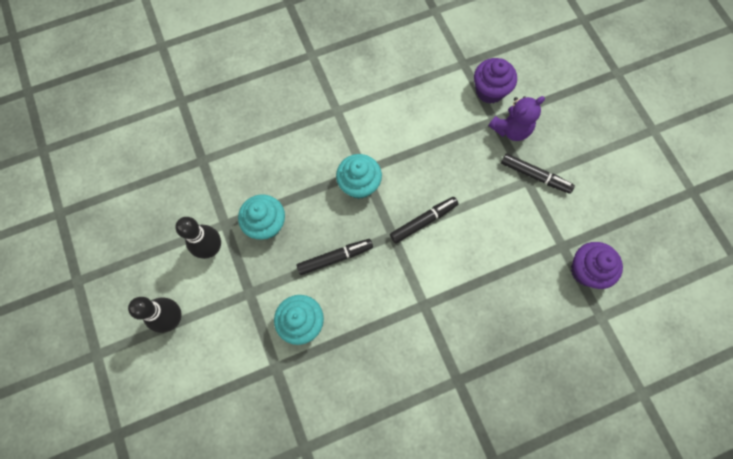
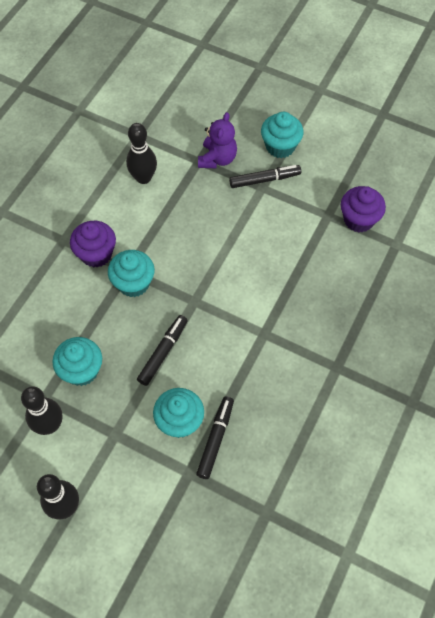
camera: 40 degrees left, 10 degrees down
(423, 221) = (209, 273): black marker -> black marker (215, 439)
(438, 103) = (143, 178): none -> black bowling pin
(489, 91) = (176, 142): purple cupcake -> purple cupcake (96, 254)
(573, 156) = (280, 146): none -> turquoise cupcake

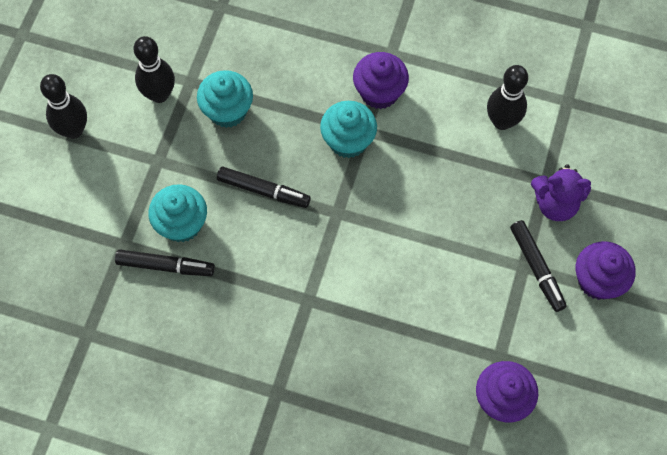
camera: 80 degrees right, 5 degrees up
(280, 146) = (597, 280): turquoise cupcake -> purple cupcake

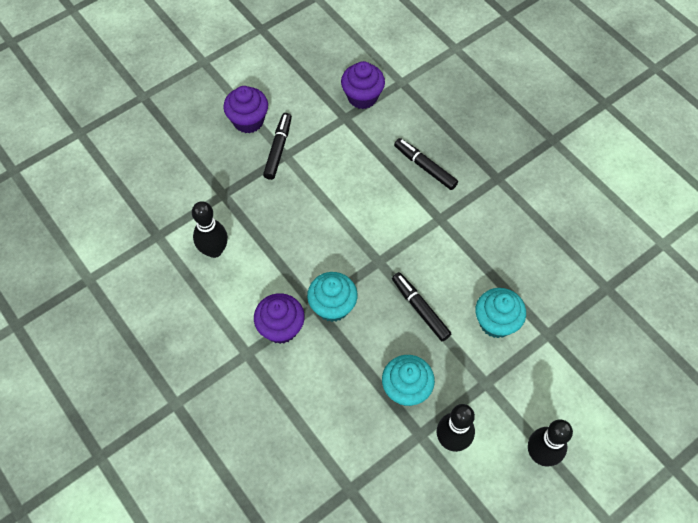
camera: 145 degrees left, 5 degrees down
(165, 266) = (525, 299): black marker -> black marker (425, 167)
(555, 204) = (231, 177): purple teddy bear -> none

